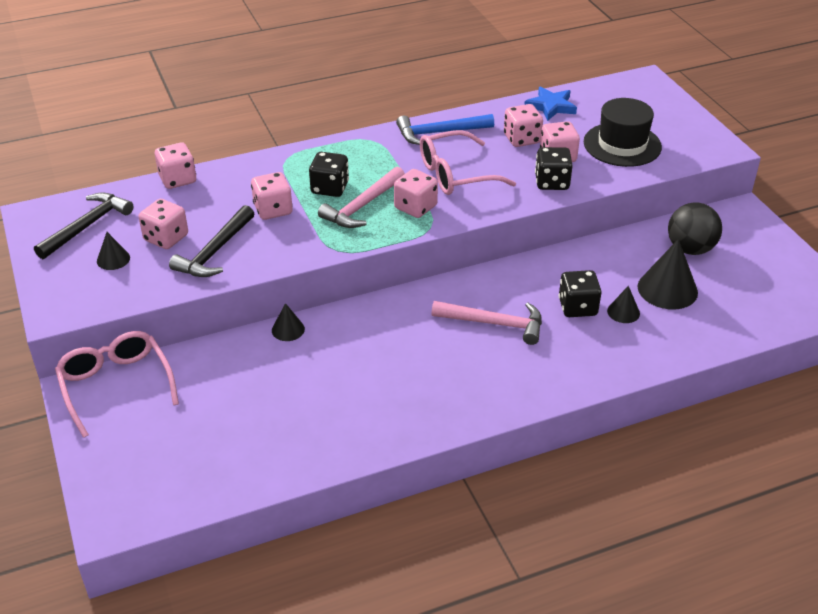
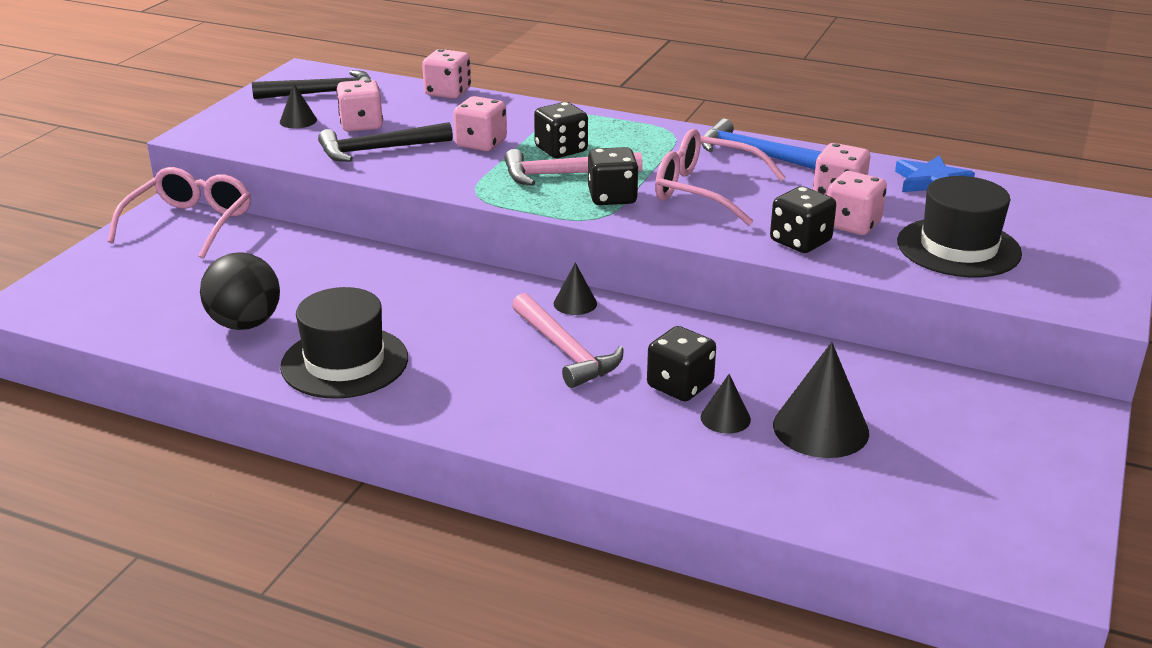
camera: 45 degrees right, 10 degrees down
(288, 329) = (377, 255): black cone -> black cone (575, 303)
(394, 412) = (345, 362): none -> black hat
(415, 207) = (612, 197): pink dice -> black dice
(690, 249) = (925, 409): black ball -> black ball (245, 324)

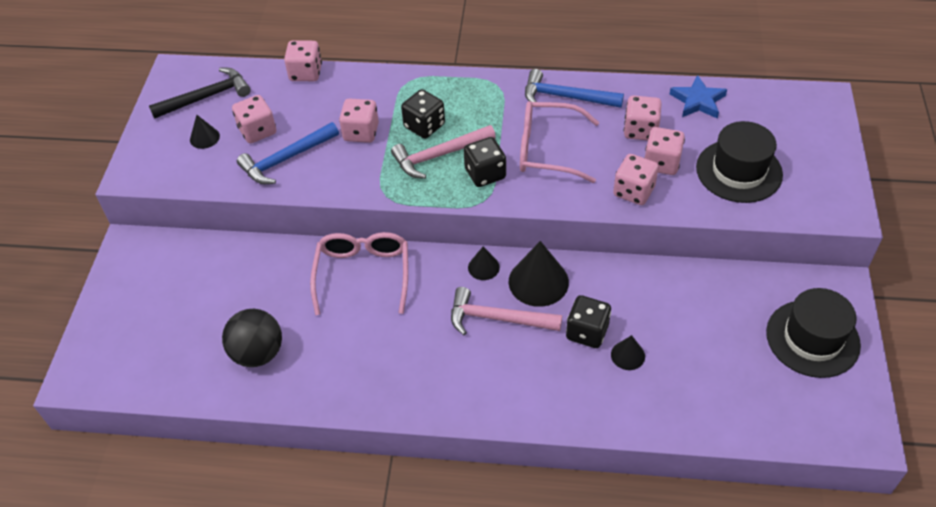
camera: 15 degrees left, 20 degrees up
(189, 224) = (157, 254): pink glasses -> pink glasses (363, 275)
(345, 362) = (350, 373): black hat -> black hat (812, 338)
(378, 150) = (286, 159): black hammer -> blue hammer
(565, 351) = (497, 318): pink hammer -> pink hammer turned 150 degrees clockwise
(800, 241) = (633, 191): black dice -> pink dice
(820, 428) = (690, 347): black cone -> black cone (538, 281)

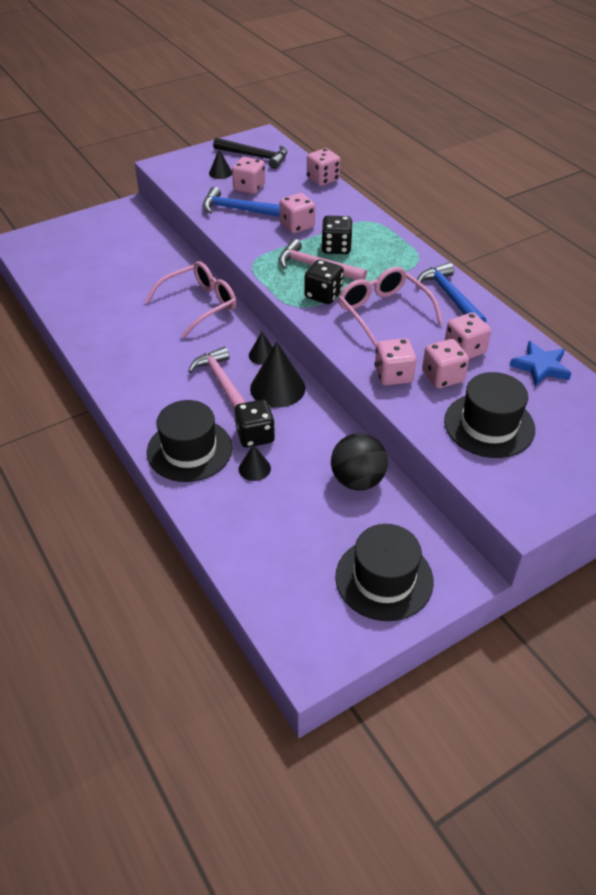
camera: 50 degrees right, 5 degrees down
(258, 353) = (94, 295): black ball -> black ball (357, 480)
(565, 391) = (189, 450): none -> black hat

